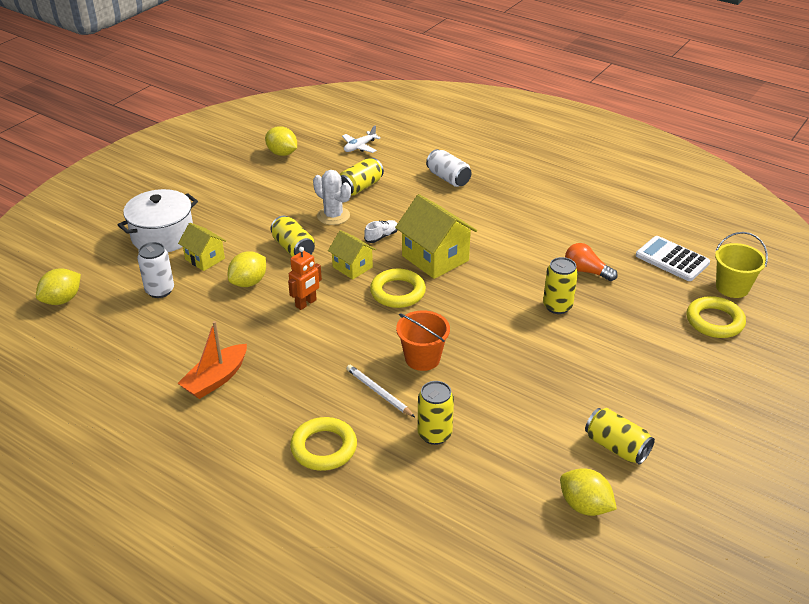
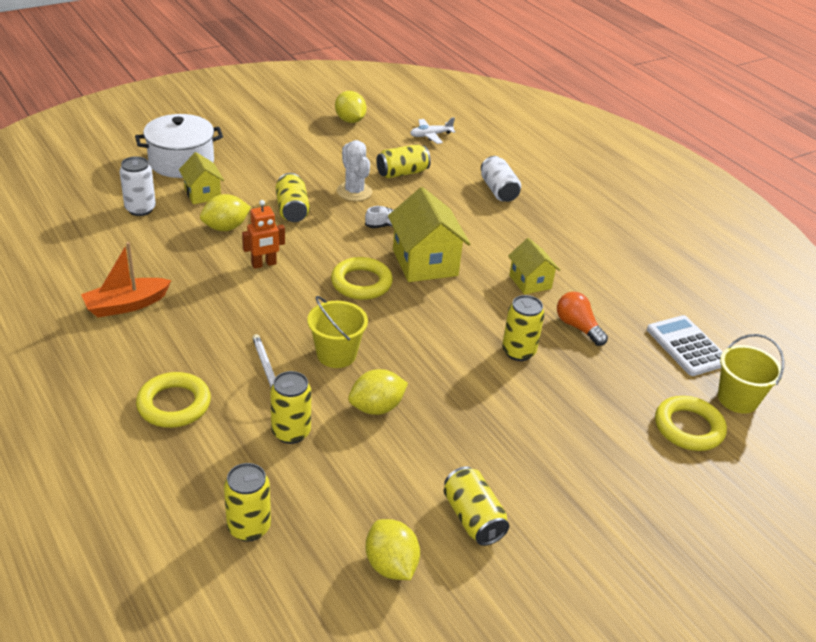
camera: 20 degrees right, 0 degrees up
(62, 300) = (51, 190): yellow lemon -> yellow lemon (376, 407)
(352, 267) = (335, 245): yellow house -> yellow house (530, 282)
(422, 358) = (336, 354): orange bucket -> yellow bucket
(459, 521) = (249, 527): none -> yellow can

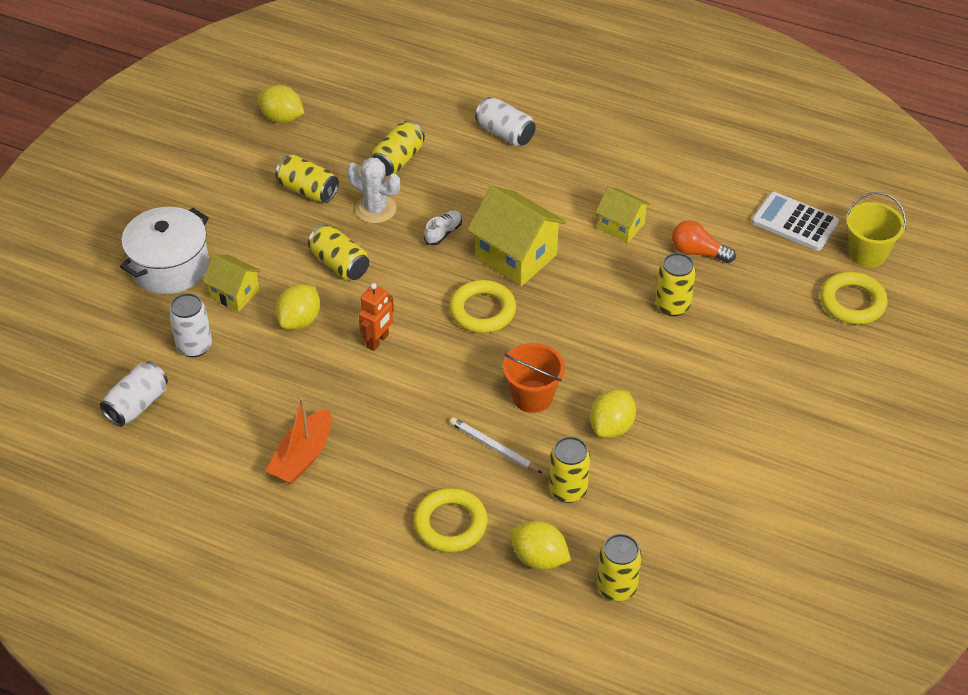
camera: 30 degrees left, 10 degrees up
(63, 222) = (137, 405): none -> white can
(336, 354) = (532, 396): yellow bucket -> orange bucket
(391, 565) = (743, 550): yellow lemon -> yellow lemon (539, 558)
(430, 135) = (380, 95): white plane -> none
(473, 518) = (766, 477): yellow can -> yellow can (307, 190)

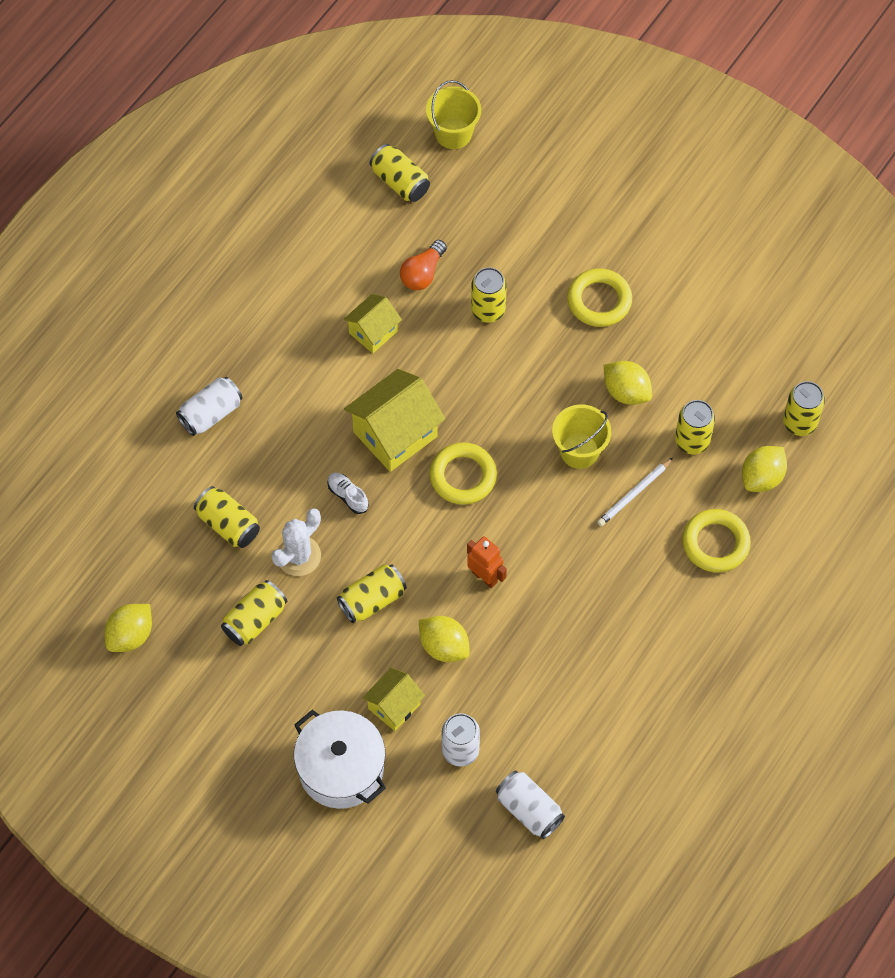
camera: 80 degrees left, 15 degrees up
(302, 457) = (619, 661): orange boat -> none
(532, 396) = (579, 451): orange bucket -> yellow bucket
(794, 222) = (400, 182): white calculator -> yellow can
(852, 302) = (512, 163): yellow ring -> yellow ring (599, 301)

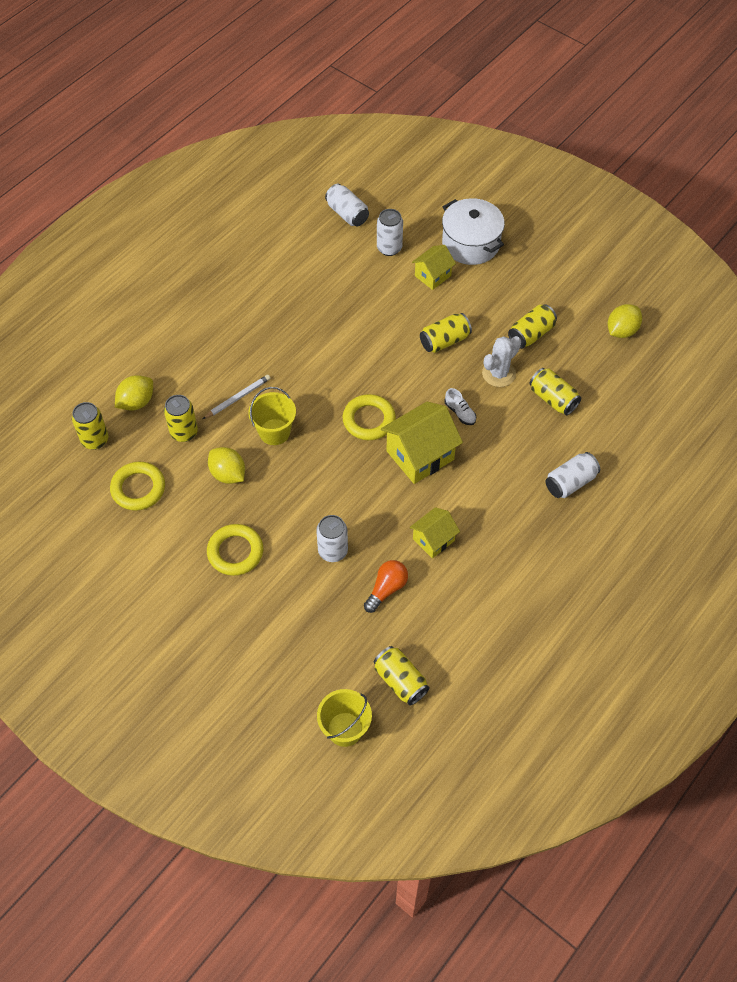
camera: 175 degrees left, 5 degrees down
(444, 646) = (394, 308): yellow lemon -> none
(485, 576) = (360, 350): orange robot -> none
(488, 310) = (333, 551): yellow can -> white can
(715, 543) = (184, 360): yellow ring -> yellow ring (138, 488)

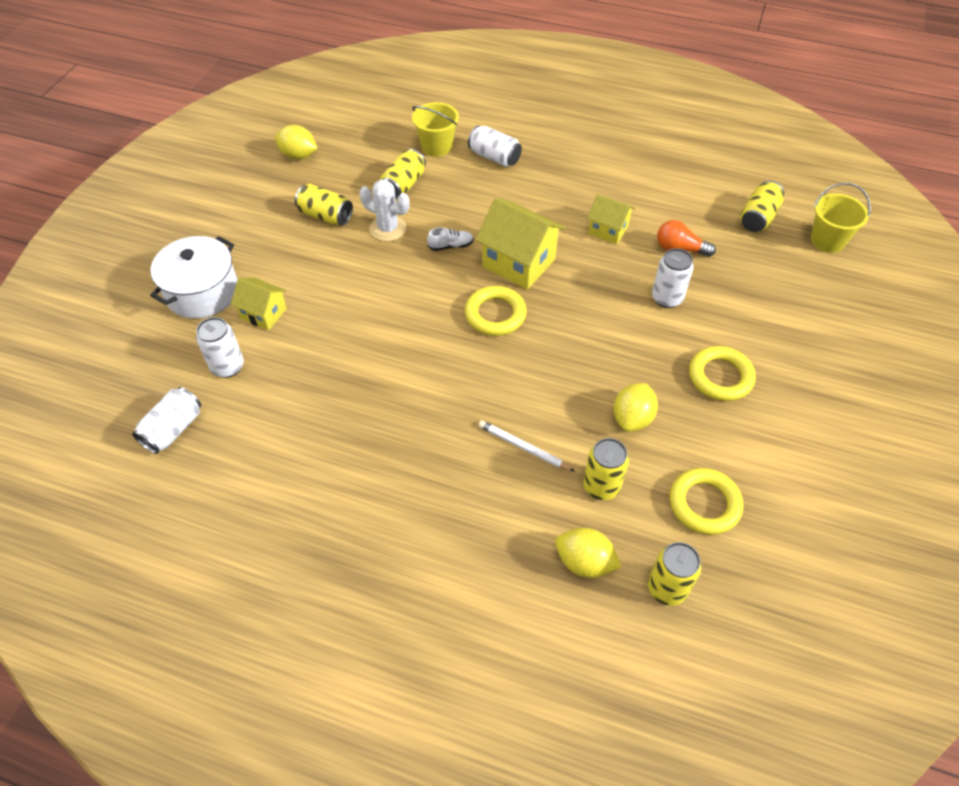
camera: 110 degrees left, 5 degrees down
(274, 432) = (553, 393): yellow bucket -> yellow bucket (436, 146)
(444, 341) = (360, 280): yellow can -> none
(460, 412) = (451, 246): white shoe -> white shoe turned 45 degrees clockwise

